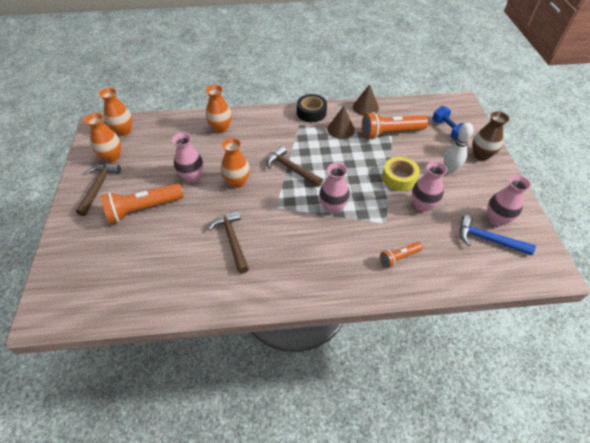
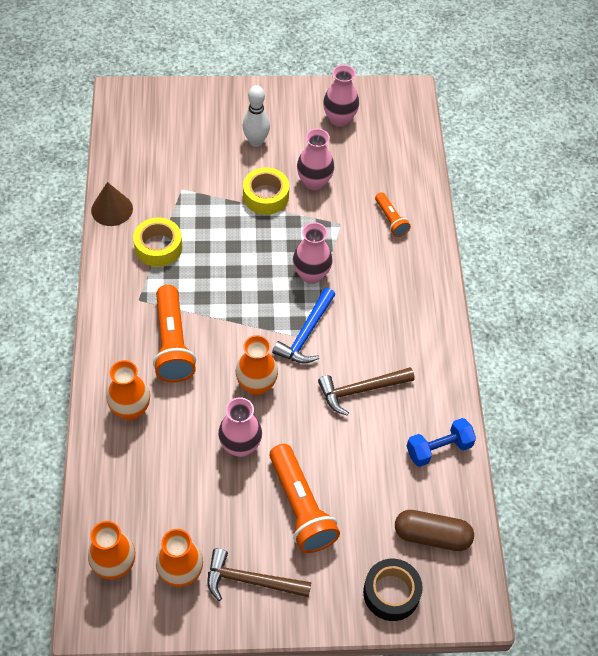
camera: 90 degrees left, 5 degrees up
(105, 287) = (432, 536): none -> brown capsule
(291, 169) = (237, 316): brown hammer -> none
(311, 112) = (111, 281): black tape -> black tape (391, 593)
(341, 129) = (158, 247): brown cone -> yellow tape
(390, 133) = (176, 189): orange flashlight -> orange flashlight (172, 343)
(448, 130) = (179, 125): blue dumbbell -> blue dumbbell (438, 449)
(481, 155) = (233, 104): brown vase -> none
(488, 239) = (368, 134): blue hammer -> blue hammer (306, 333)

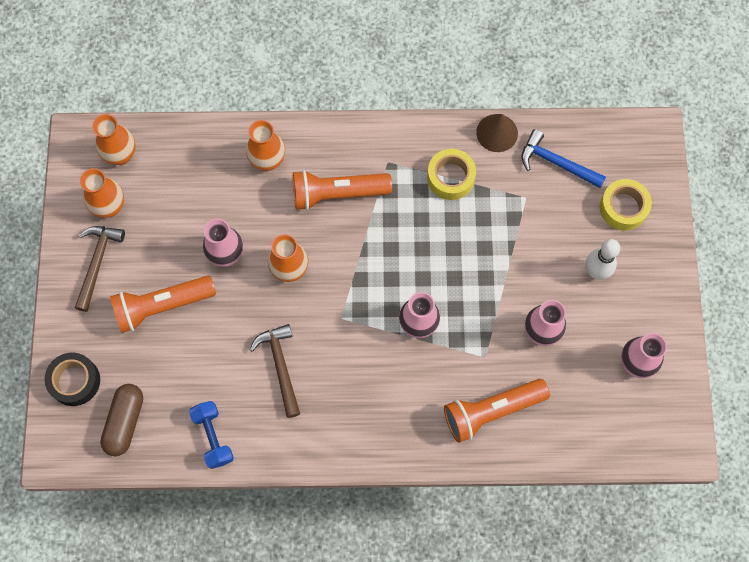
camera: 95 degrees right, 15 degrees up
(266, 196) = (519, 281): yellow tape -> yellow tape (623, 208)
(306, 333) = (346, 317): blue hammer -> blue hammer (557, 163)
(390, 220) = (492, 411): orange flashlight -> orange flashlight, size x1.85

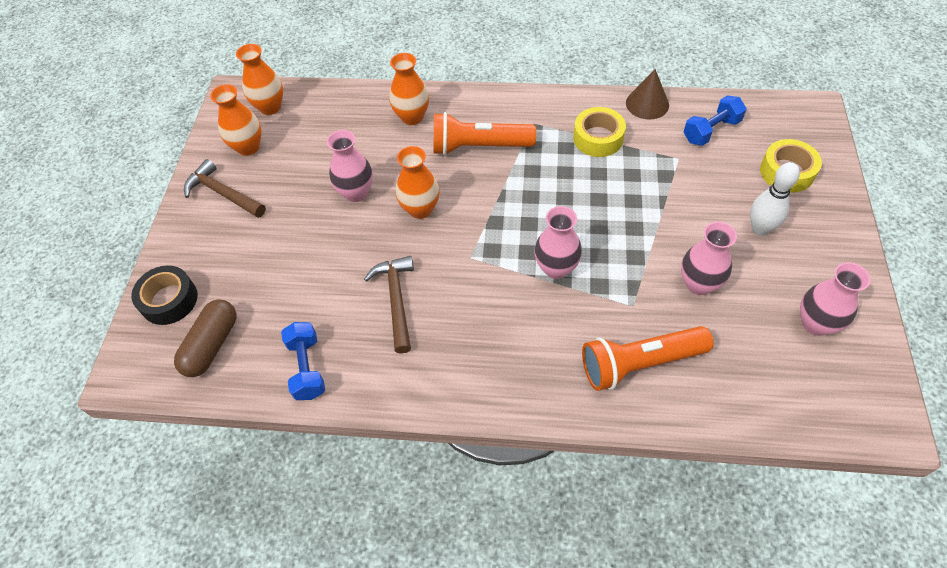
camera: 10 degrees right, 15 degrees down
(97, 263) = (223, 194): brown hammer -> brown hammer turned 75 degrees counterclockwise
(162, 306) = (280, 235): orange flashlight -> none
(557, 163) = (711, 131): blue hammer -> blue dumbbell

